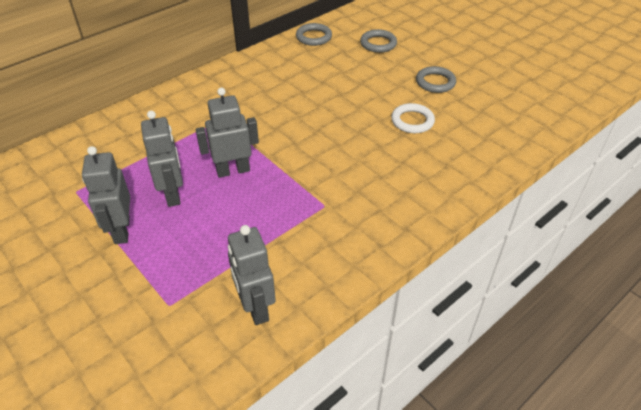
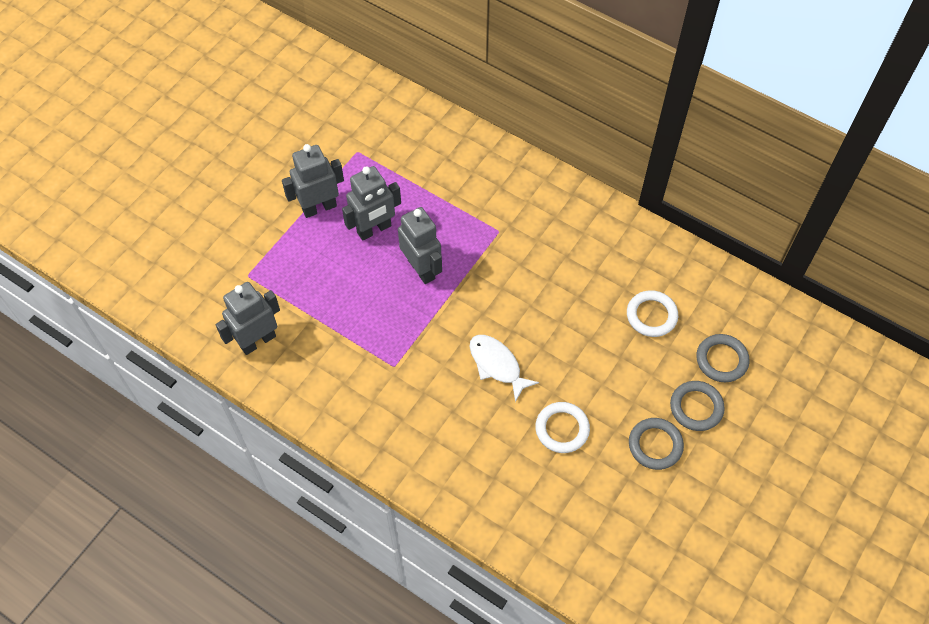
camera: 75 degrees right, 15 degrees up
(314, 37) = (705, 279): grey ring -> grey ring (696, 407)
(332, 63) = (651, 315): none -> white ring
(346, 143) = (497, 365): none -> white fish

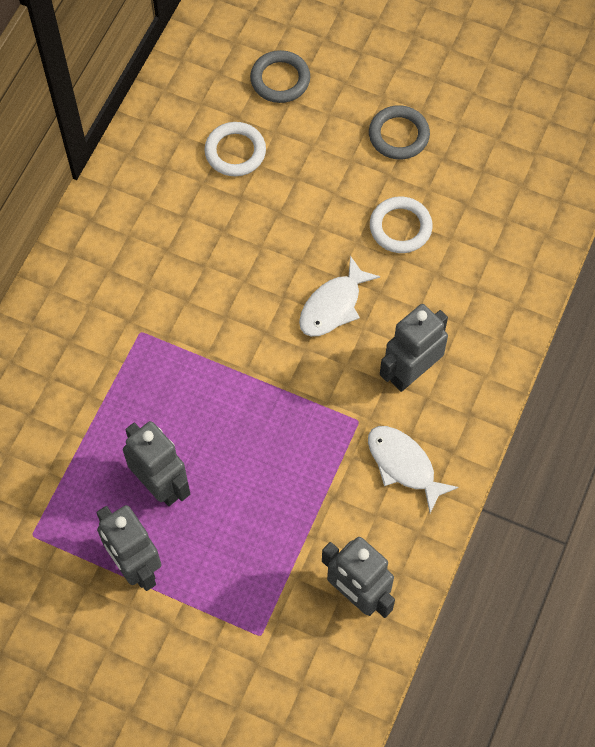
camera: 100 degrees left, 5 degrees up
(349, 391) = (404, 465): none -> white fish
(421, 269) = (213, 414): grey robot -> grey robot (411, 372)
(696, 407) = (344, 100): grey ring -> none

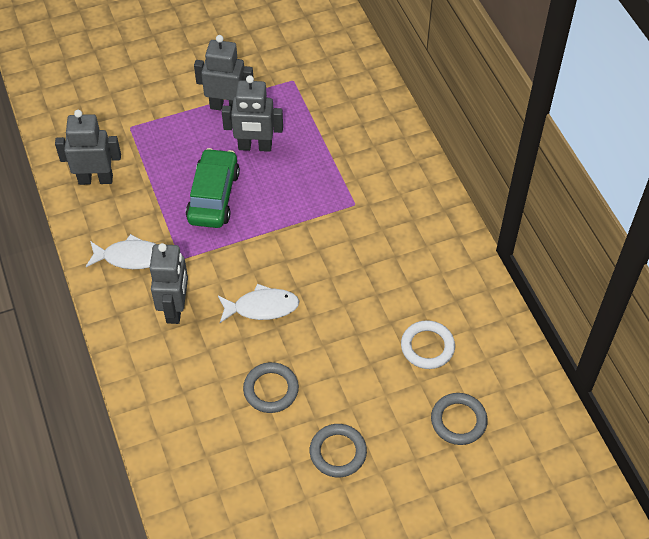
camera: 135 degrees right, 10 degrees down
(260, 462) = (213, 196): none -> green car
(333, 305) = (262, 307): white fish -> white fish turned 90 degrees clockwise
(400, 227) = (271, 389): white ring -> grey ring

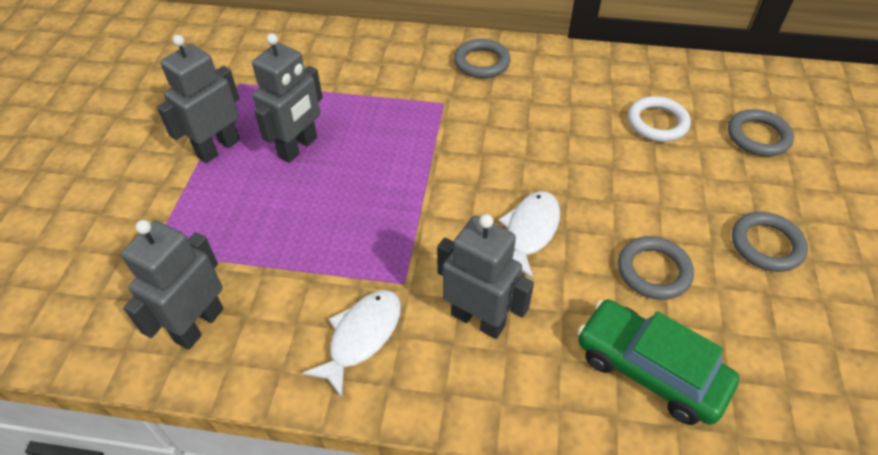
camera: 60 degrees left, 5 degrees down
(213, 196) = (336, 211): green car -> green car (649, 369)
(419, 206) = (482, 62): none -> grey ring

